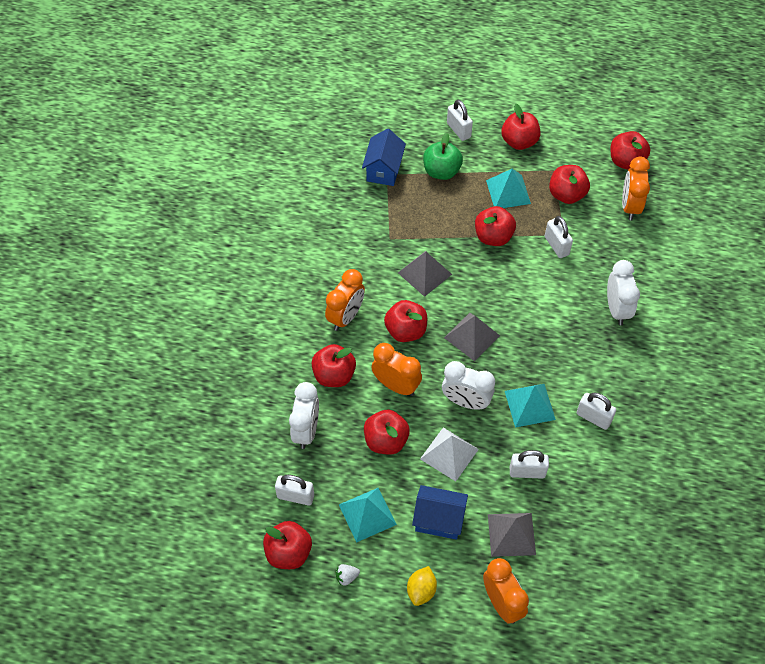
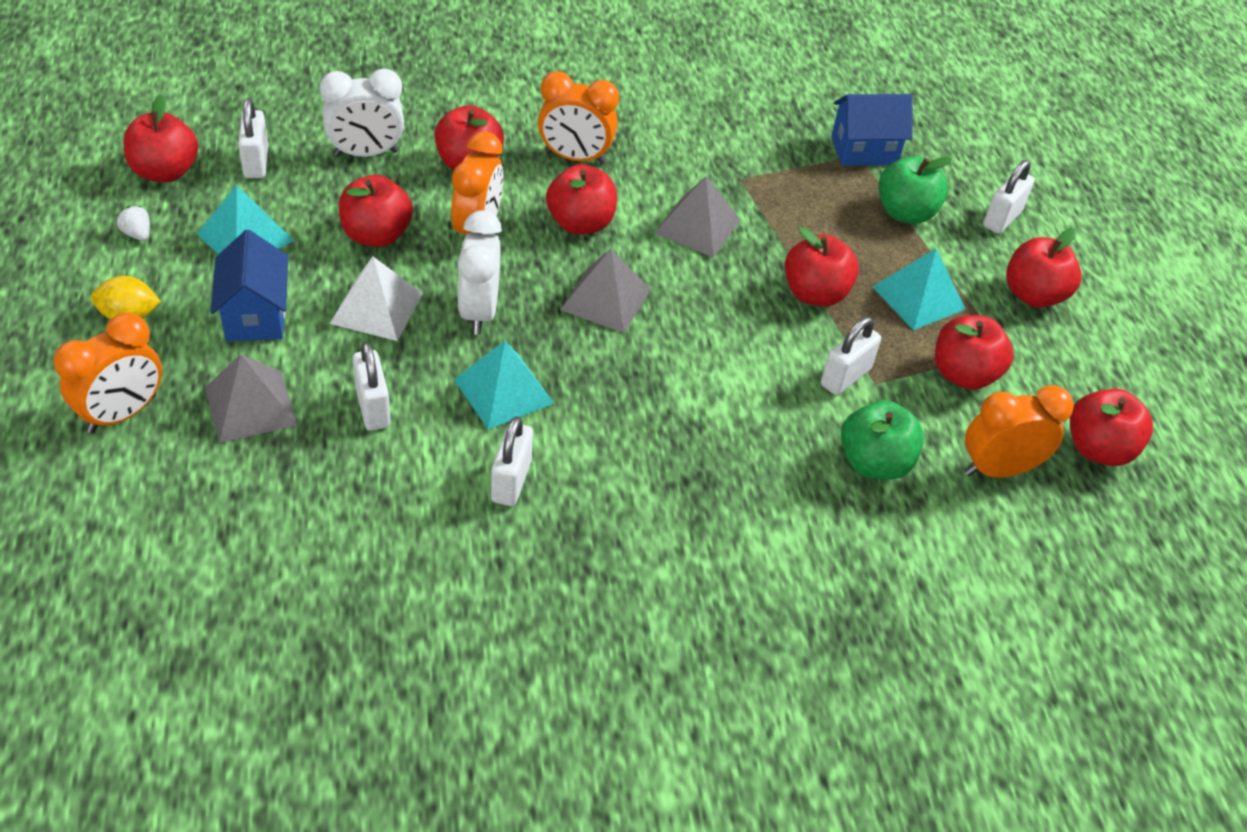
camera: 65 degrees right, 10 degrees down
(615, 255) = (874, 463): none -> green apple
(617, 309) = (756, 482): white clock -> none

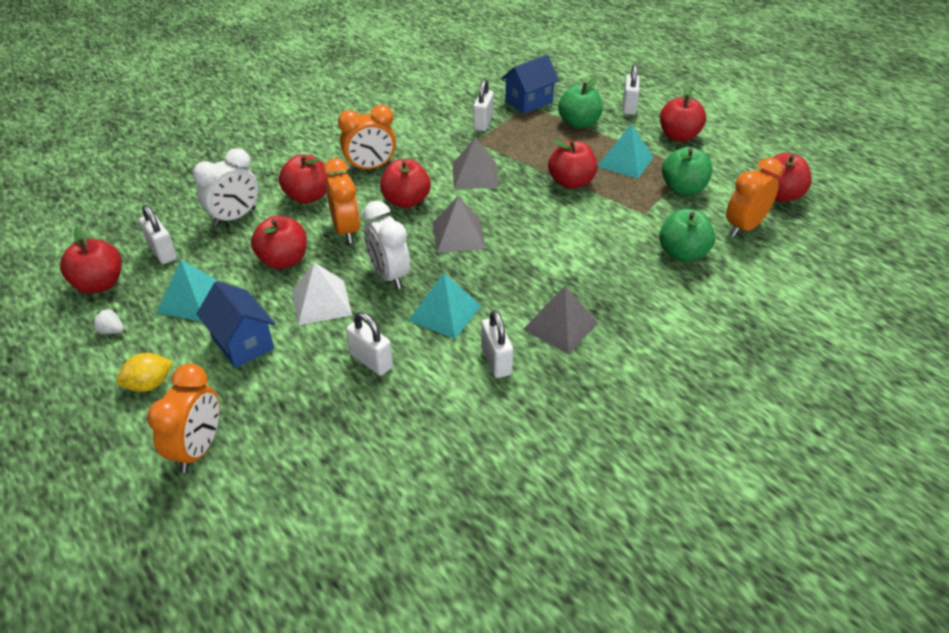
camera: 25 degrees left, 5 degrees down
(250, 405) = (287, 399): grey pyramid -> grey pyramid (560, 326)
(845, 377) = (626, 217): white padlock -> white padlock (483, 123)
(963, 374) = (683, 189): red apple -> green apple

